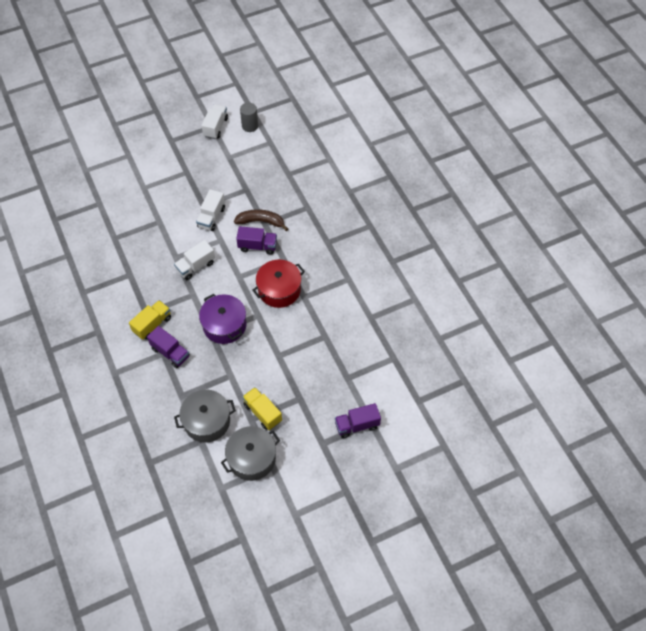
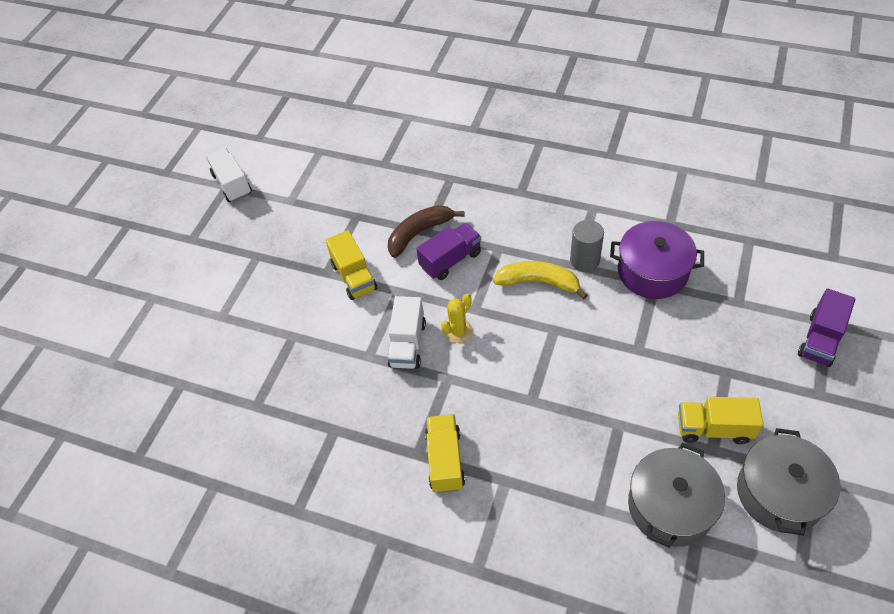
camera: 40 degrees left, 5 degrees down
(170, 352) = (513, 471): purple truck -> none
(211, 217) = (354, 277): white truck -> yellow truck
(221, 279) = (458, 331): none -> yellow cactus
(224, 325) = (532, 376): purple pot -> purple pot (652, 272)
(250, 126) = (273, 153): grey cylinder -> grey cylinder (584, 260)
(279, 290) = (539, 282): red pot -> yellow banana

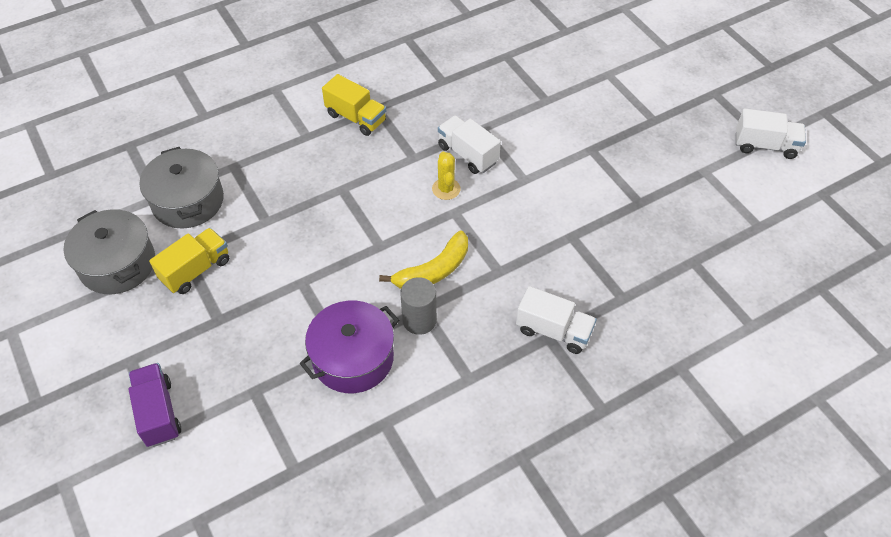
camera: 125 degrees right, 0 degrees up
(354, 277) = (569, 162): yellow truck -> none
(419, 233) = (574, 231): brown banana -> none
(451, 260) = (521, 231): purple truck -> none
(513, 193) = (553, 331): none -> white truck

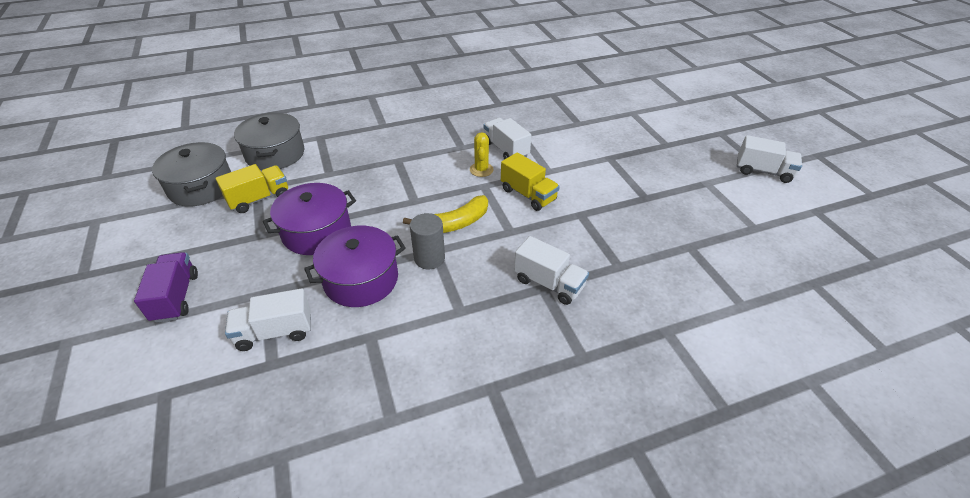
camera: 10 degrees right, 10 degrees down
(282, 305) = (316, 232): none -> purple pot
(284, 435) = (275, 332): none -> white truck
(356, 118) = (425, 118): yellow truck -> yellow truck (528, 195)

